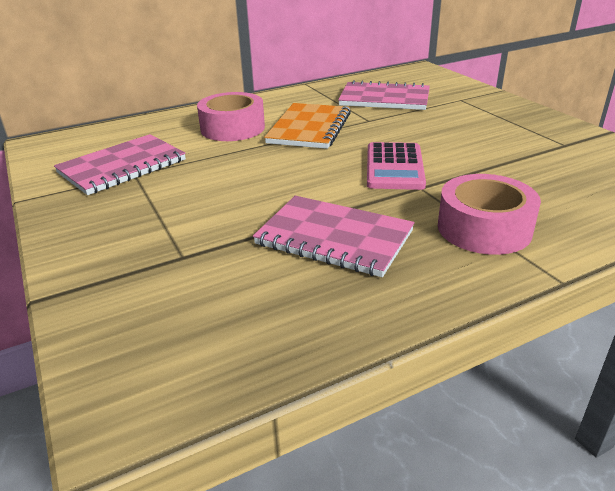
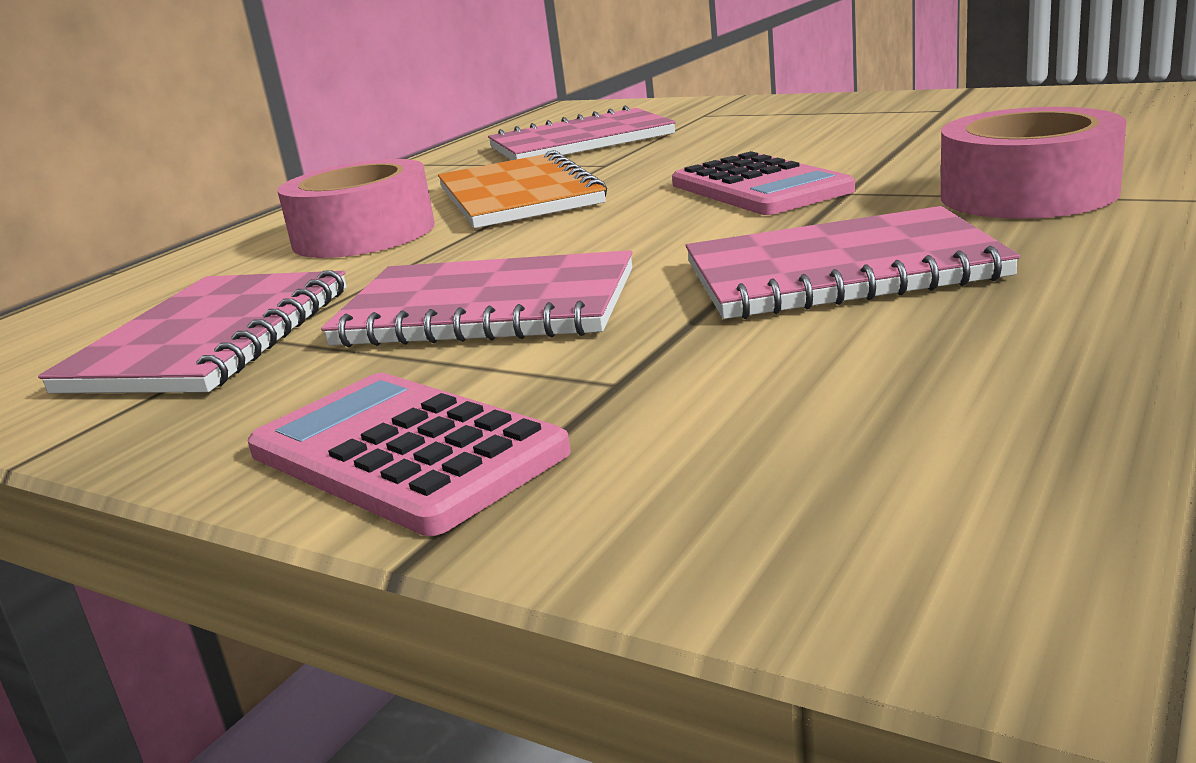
camera: 30 degrees left, 10 degrees down
(92, 254) = (405, 453): none -> pink calculator
(206, 194) = (487, 308): none -> pink notebook

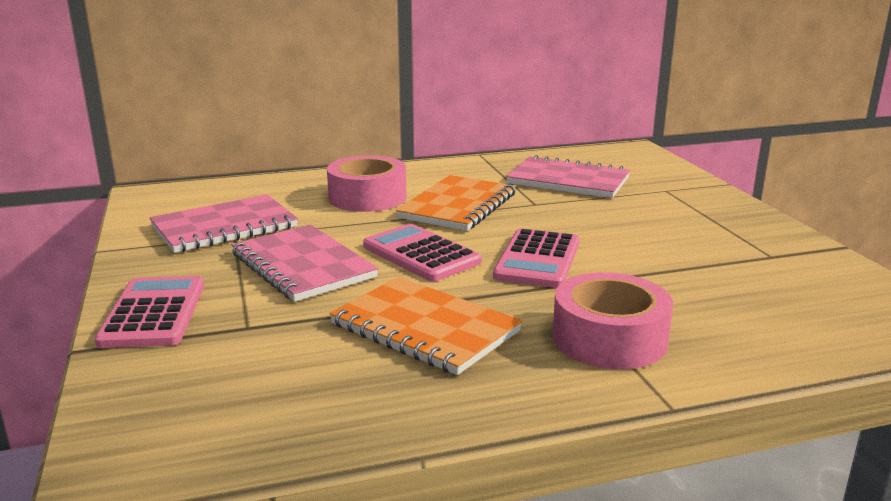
camera: 40 degrees right, 0 degrees up
(614, 236) = (421, 254): none -> pink calculator
(841, 271) = (424, 328): pink notebook -> orange notebook

